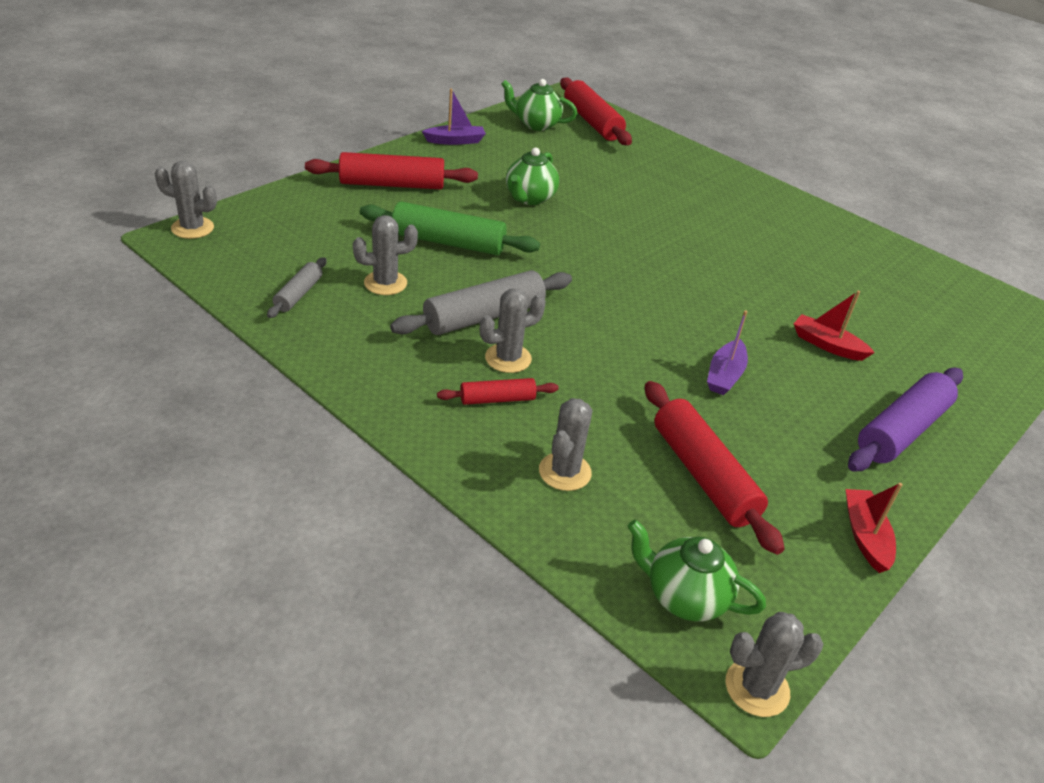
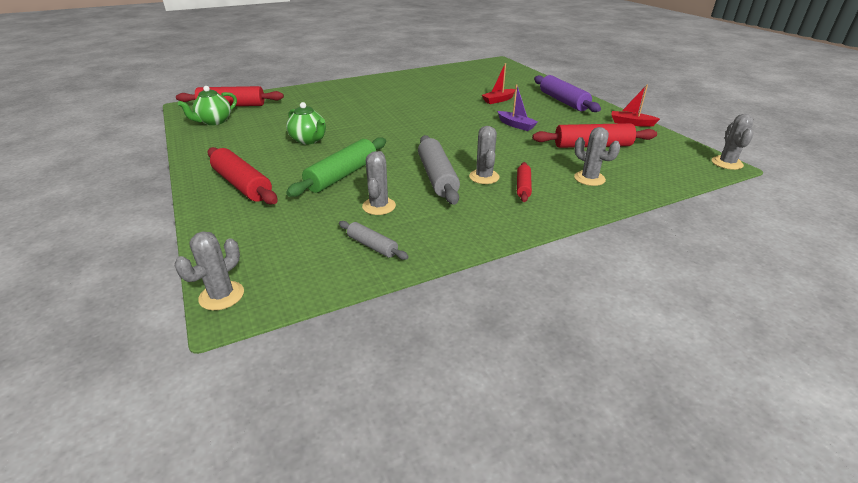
camera: 65 degrees left, 5 degrees down
(392, 184) = (242, 185): red rolling pin -> red rolling pin turned 60 degrees counterclockwise
(455, 141) = (203, 151): purple boat -> none
(684, 597) = (676, 167): green teapot -> none

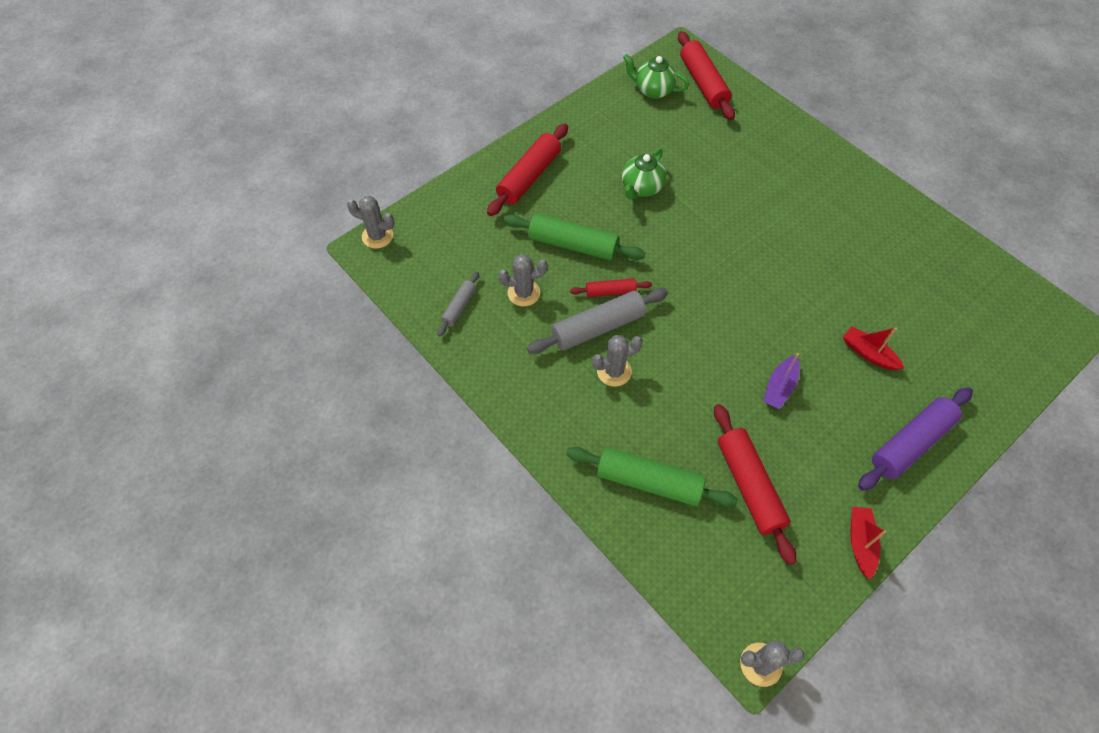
camera: 75 degrees right, 25 degrees up
(523, 187) = (604, 413): red rolling pin -> red rolling pin (610, 292)
(589, 178) = (648, 482): grey cactus -> green rolling pin

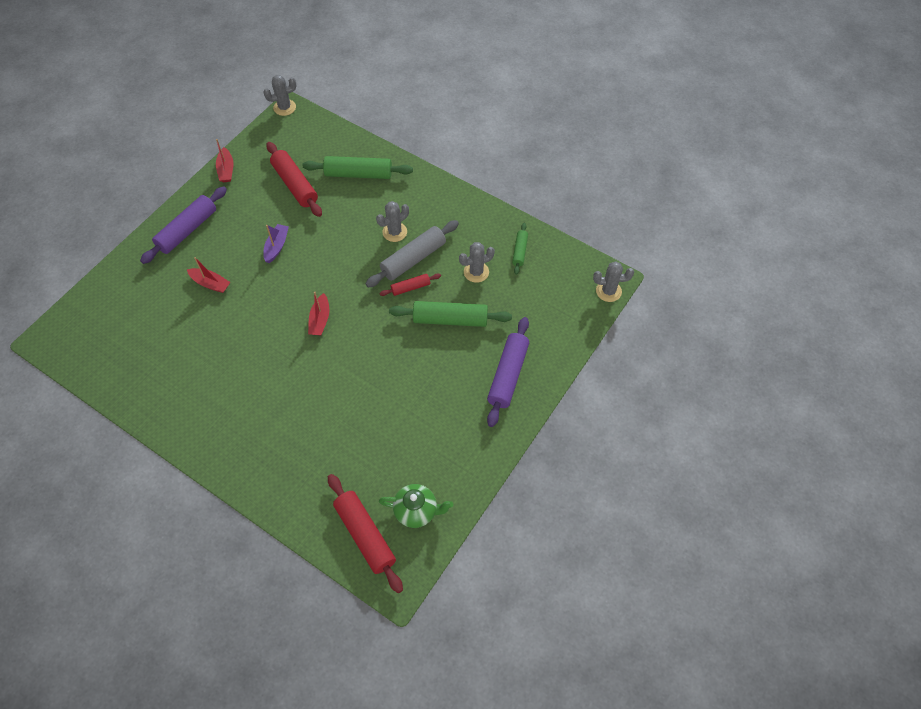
camera: 165 degrees right, 0 degrees up
(459, 307) = (520, 251): grey rolling pin -> green rolling pin
(529, 177) = (508, 375): red rolling pin -> purple rolling pin
(641, 188) = (405, 387): green teapot -> none
(728, 277) = (320, 320): none -> red boat

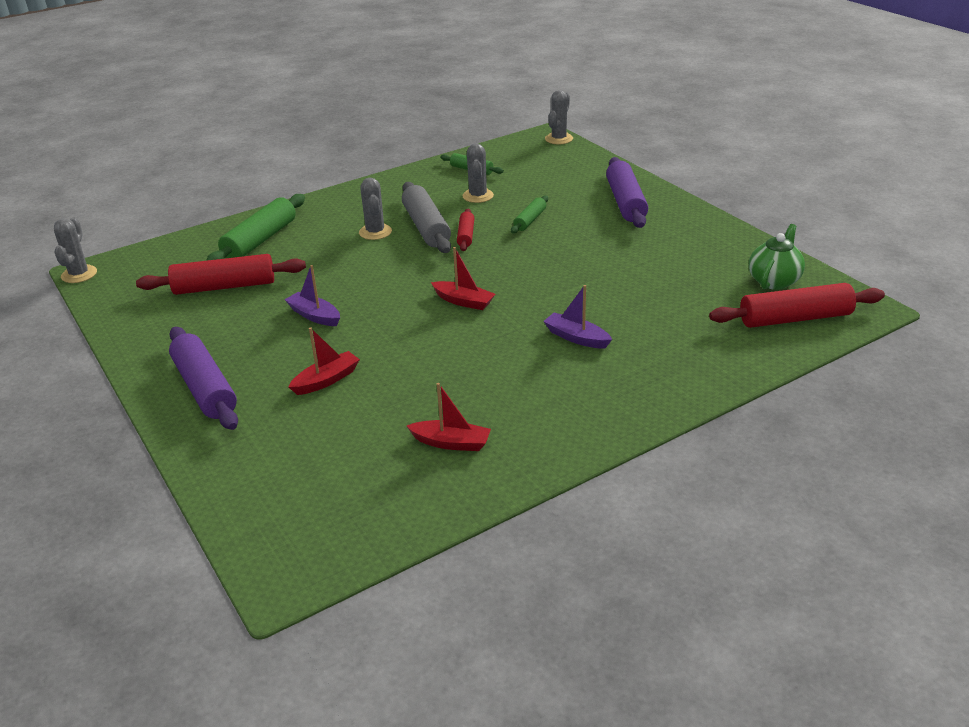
camera: 65 degrees left, 25 degrees down
(226, 170) = (131, 337): red boat -> red boat (451, 443)
(296, 400) = (576, 338): none -> purple boat
(450, 319) = (530, 220): green rolling pin -> green rolling pin, size x0.54
(508, 375) = (625, 202): purple rolling pin -> purple rolling pin turned 45 degrees clockwise

